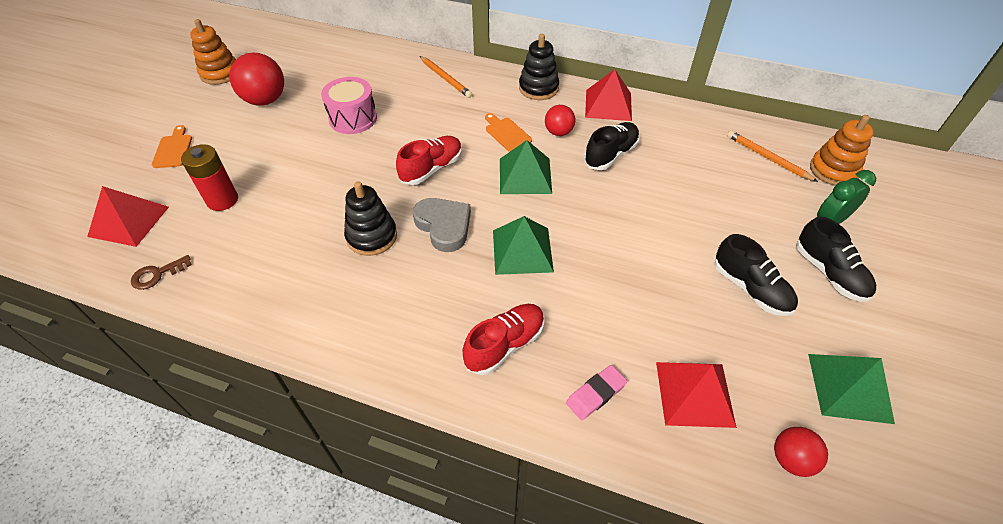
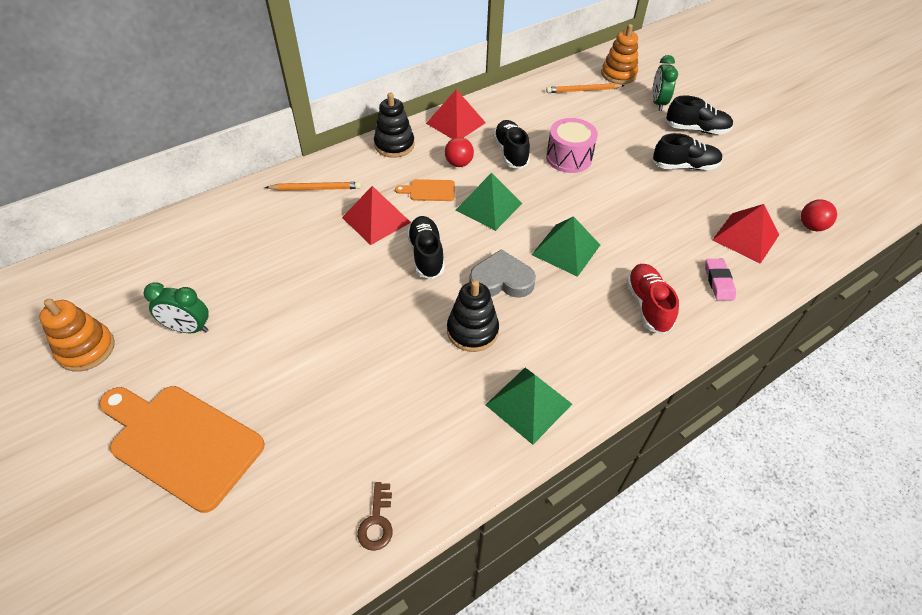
camera: 55 degrees left, 0 degrees up
(129, 221) = (265, 525): red pyramid -> red pyramid (376, 219)
(173, 149) = (181, 442): orange cutting board -> orange cutting board, size x2.20
(222, 200) = (316, 425): red battery -> none
(265, 100) = (189, 328): red ball -> green clock
(353, 118) = (300, 274): pink drum -> pink drum (568, 158)
(432, 169) = (426, 255): red shoe -> black shoe
(849, 387) = (779, 175): green pyramid -> green pyramid (528, 404)

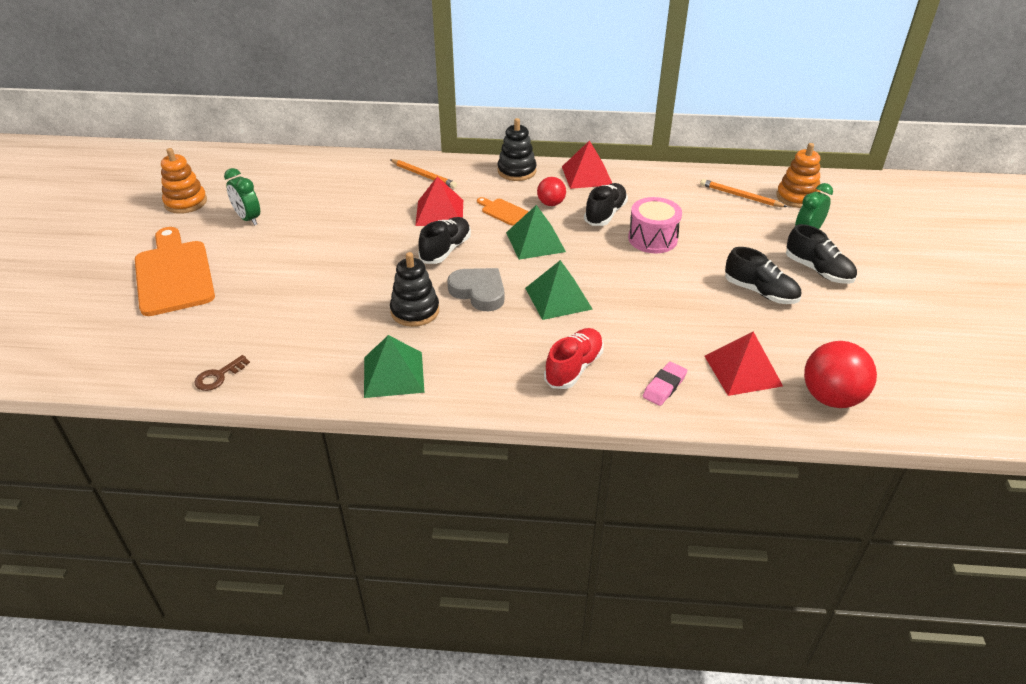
camera: 40 degrees right, 10 degrees down
(811, 226) = (831, 397): red ball -> red ball, size x1.72

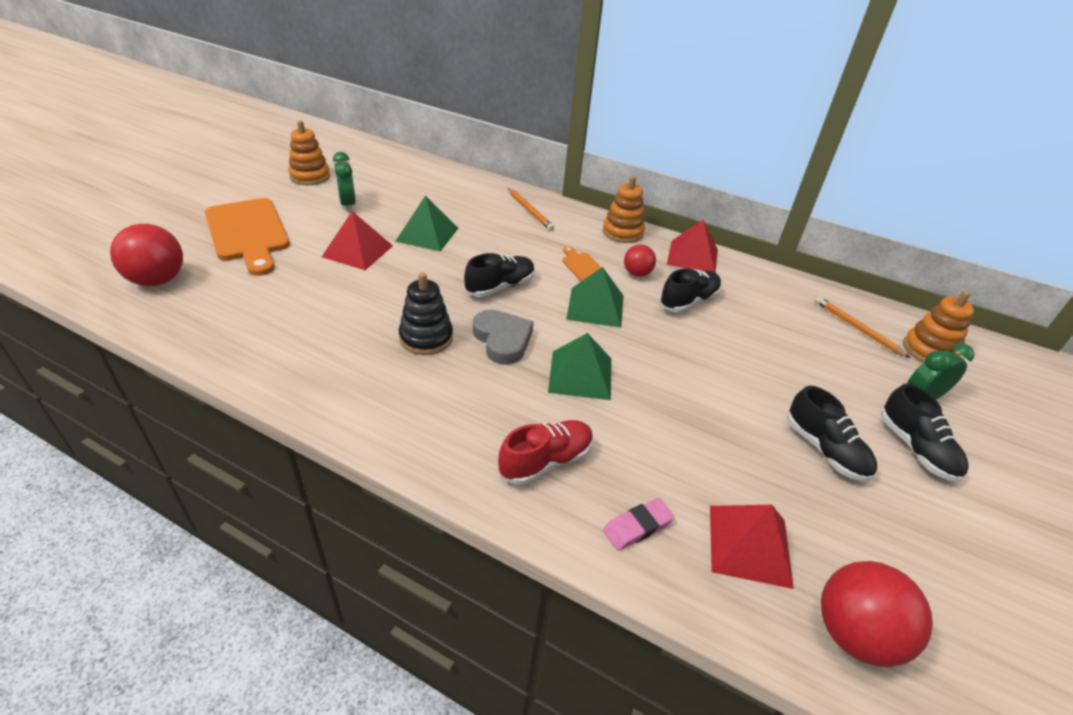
camera: 20 degrees right, 0 degrees up
(125, 343) = (158, 280): none -> red ball
(174, 274) = (248, 233): orange cutting board -> orange cutting board turned 150 degrees clockwise
(219, 376) = (202, 339): brown key -> none
(393, 374) = (356, 396): green pyramid -> green pyramid (427, 234)
(439, 212) = (520, 249): red pyramid -> red pyramid (358, 251)
(516, 171) = (622, 232): black stacking toy -> orange stacking toy
(652, 239) = (726, 344): pink drum -> none

